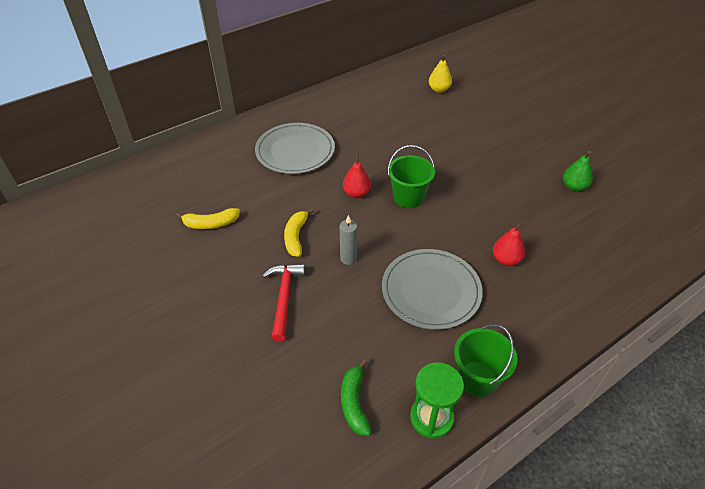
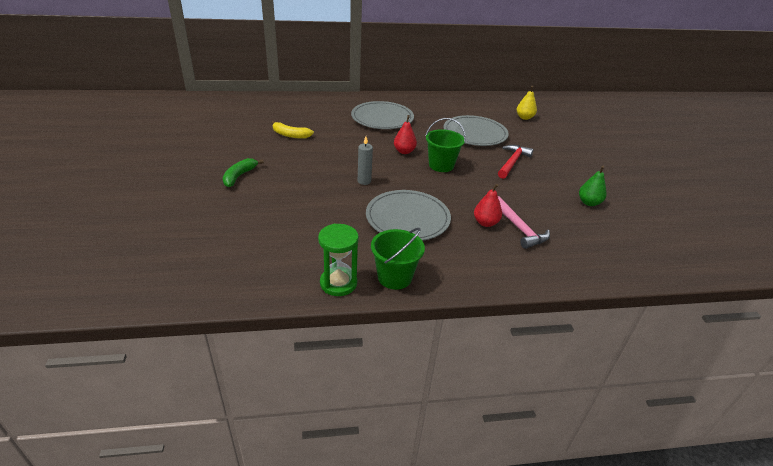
camera: 25 degrees right, 10 degrees down
(284, 298) = (300, 185): red hammer -> red hammer (512, 162)
(296, 237) = (339, 159): yellow banana -> none
(354, 402) = (292, 253): green banana -> green banana (239, 176)
(408, 134) = (475, 133): none -> grey plate
(539, 251) = (519, 228): none -> pink hammer

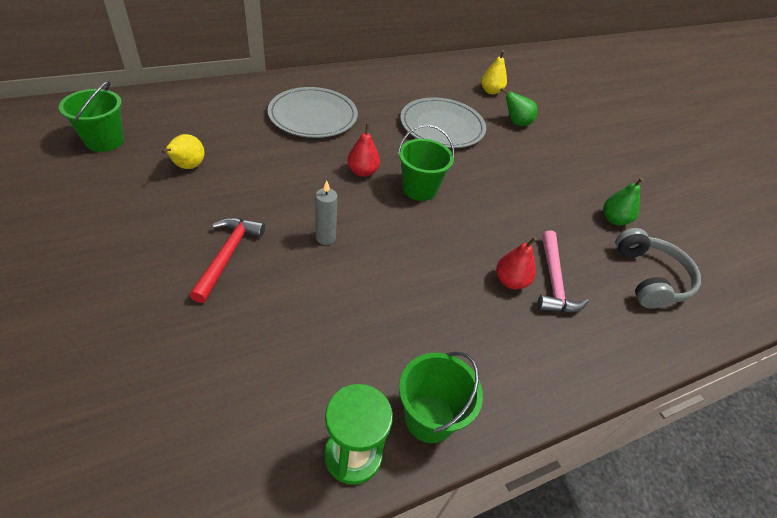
camera: 20 degrees left, 10 degrees up
(239, 176) = (128, 265): green banana -> none
(245, 117) = (105, 141): none -> green bucket
(290, 135) = (188, 167): yellow banana -> yellow pear
(407, 218) = (408, 296): grey plate -> none
(512, 162) = (504, 168): red hammer -> red hammer (227, 255)
(519, 228) = (553, 281): pink hammer -> pink hammer turned 45 degrees clockwise
(536, 138) = (516, 123): none -> green pear
(600, 239) = (650, 278): none -> grey headphones

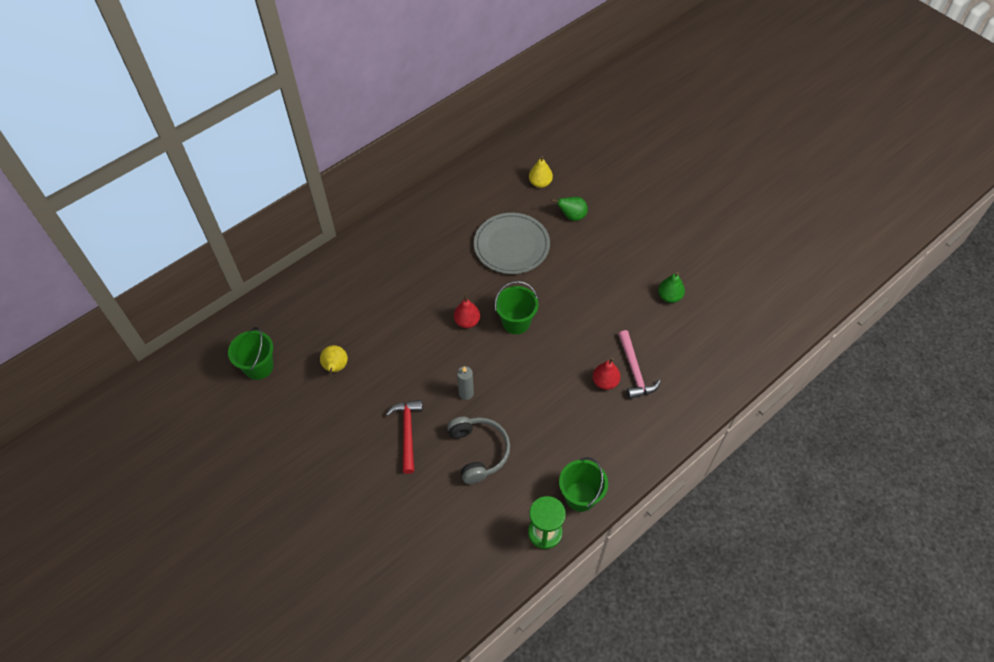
camera: 10 degrees left, 10 degrees up
(313, 116) = (402, 276): grey plate -> none
(650, 278) = (701, 342): grey headphones -> grey headphones (478, 451)

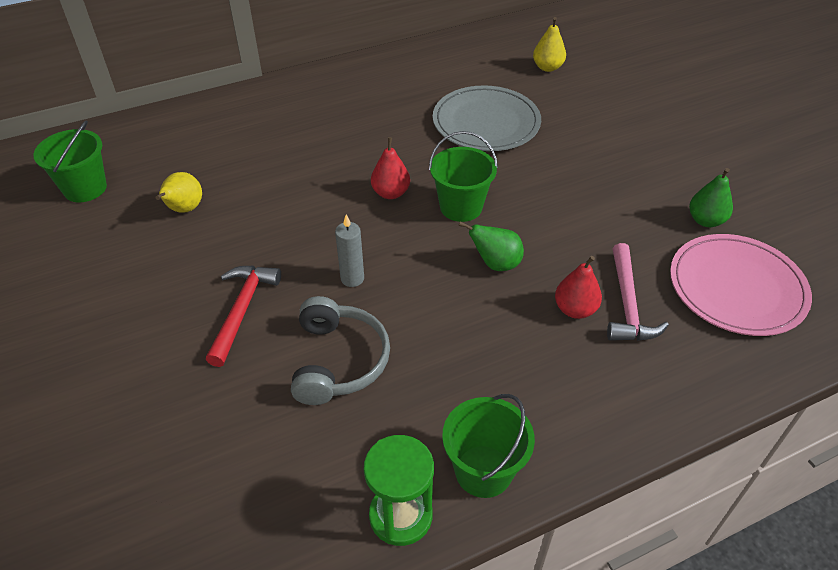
camera: 15 degrees right, 10 degrees down
(572, 216) = (581, 107): green pear -> green pear (495, 264)
(695, 343) = (736, 288): none -> pink plate

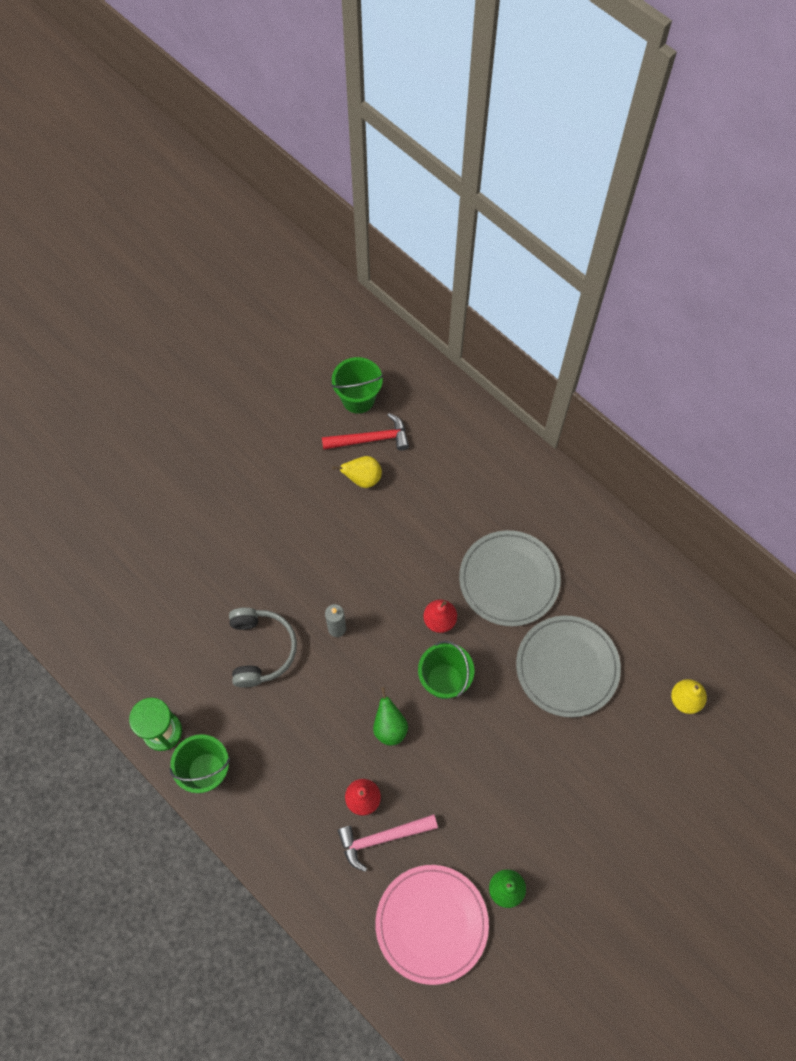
camera: 70 degrees right, 20 degrees up
(242, 310) = (282, 568): red hammer -> red hammer (371, 439)
(338, 361) = (261, 649): grey headphones -> grey headphones turned 75 degrees counterclockwise
(375, 135) = (509, 579): none -> grey plate

